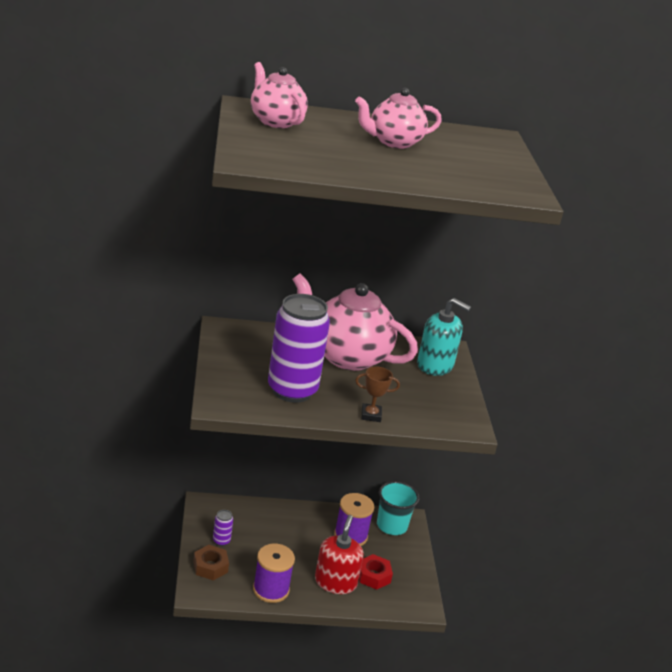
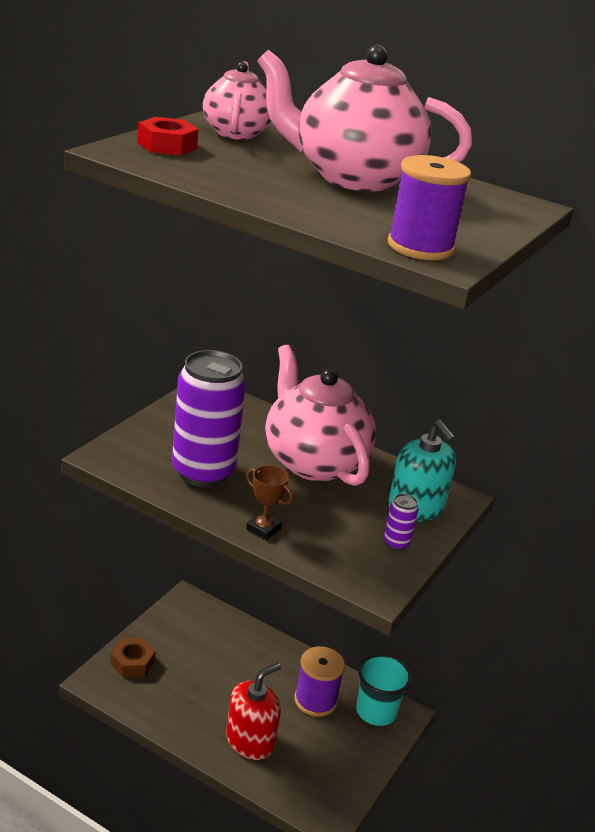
camera: 35 degrees right, 0 degrees up
(221, 541) = (169, 642): purple can -> purple can (396, 543)
(271, 589) = (172, 714): purple spool -> purple spool (420, 247)
(373, 576) = (300, 756): red nut -> red nut (167, 145)
(393, 142) = (352, 177): pink teapot -> pink teapot, size x1.72

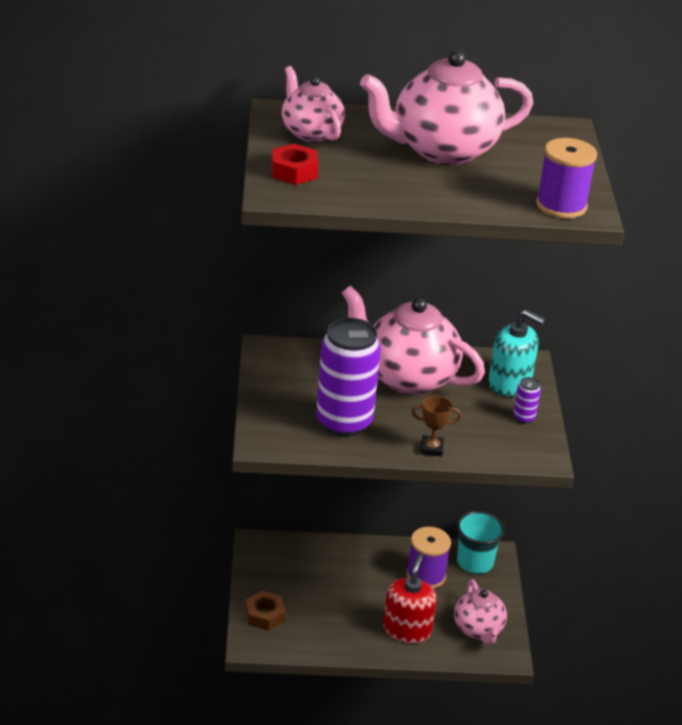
camera: 30 degrees left, 5 degrees up
(321, 777) = (478, 629): none -> pink teapot

